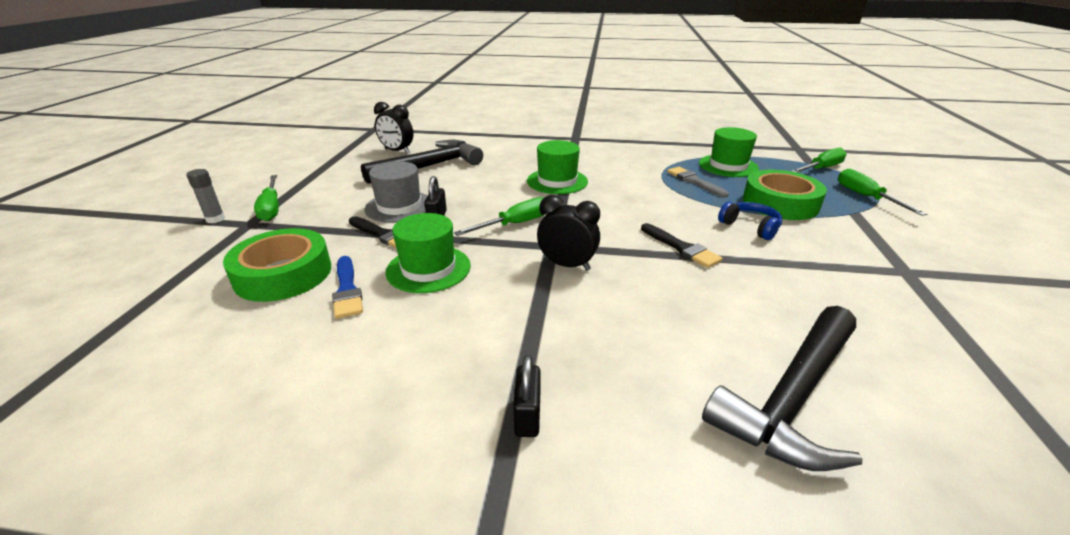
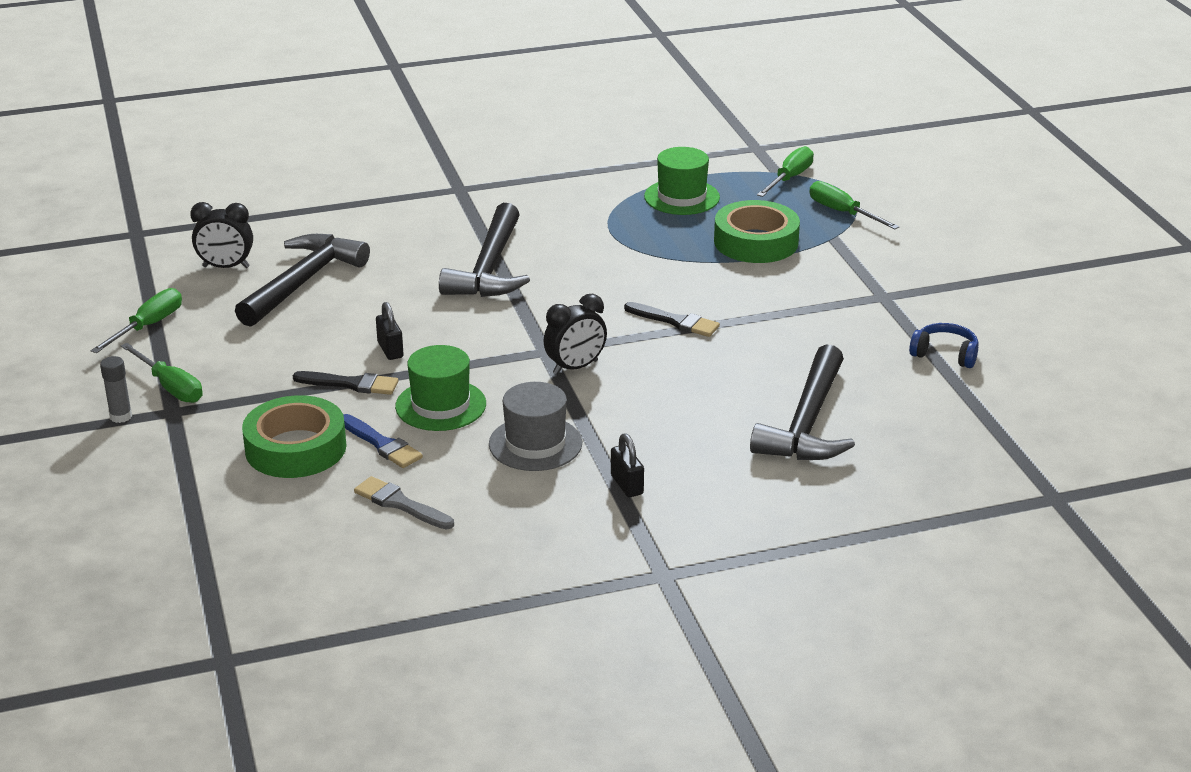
camera: 25 degrees left, 0 degrees up
(399, 207) = (330, 347): grey hat -> grey hat (535, 444)
(515, 224) = (486, 336): green screwdriver -> green screwdriver (148, 326)
(557, 181) = (489, 268): green hat -> black hammer
(567, 265) = (575, 367): black clock -> black clock turned 150 degrees clockwise
(694, 181) = (652, 231): grey brush -> grey brush (400, 504)
(750, 227) = (734, 281): blue headphones -> blue headphones (945, 354)

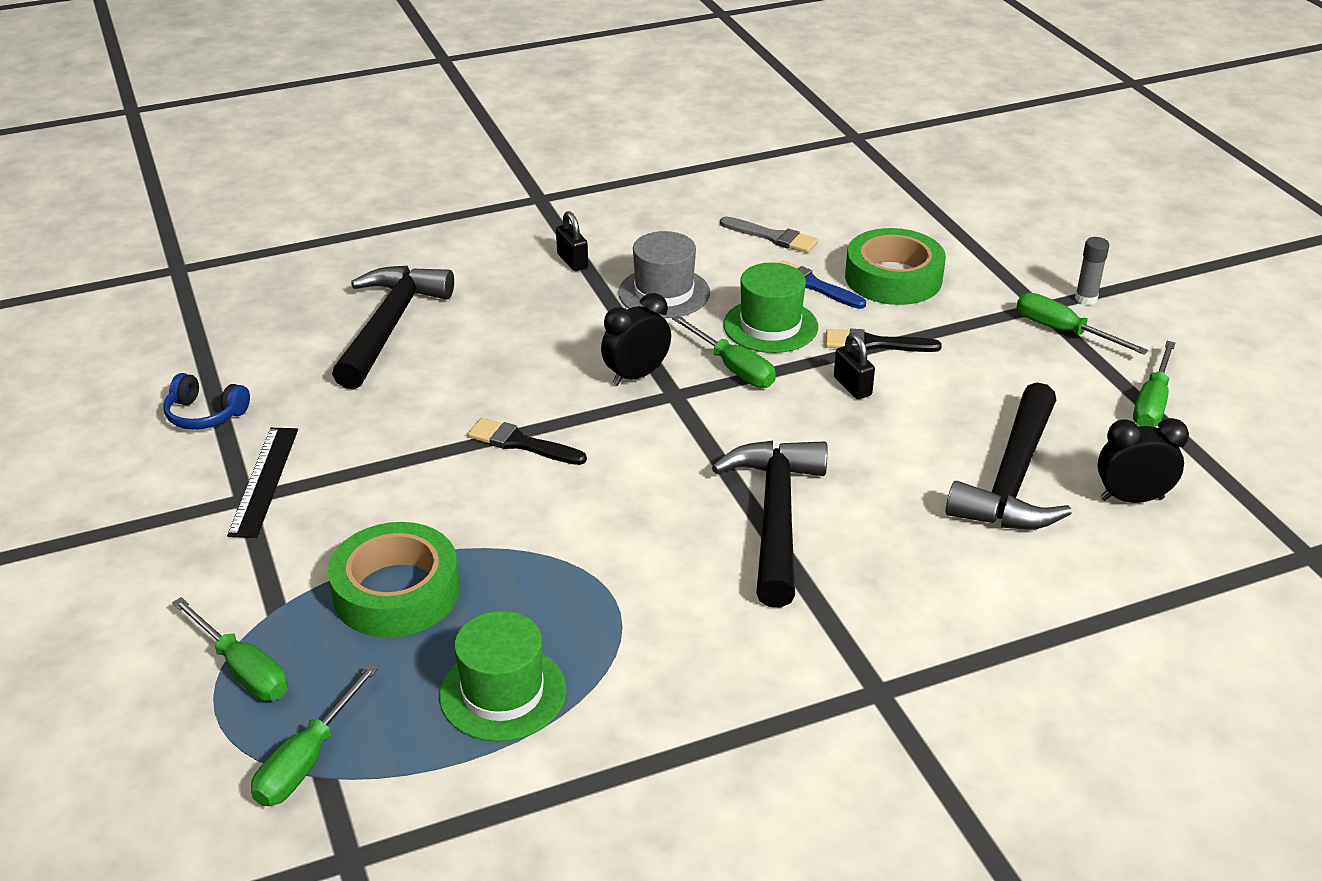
camera: 175 degrees right, 5 degrees up
(488, 370) = (733, 368): none -> green screwdriver
(873, 306) = (264, 481): none -> black ruler

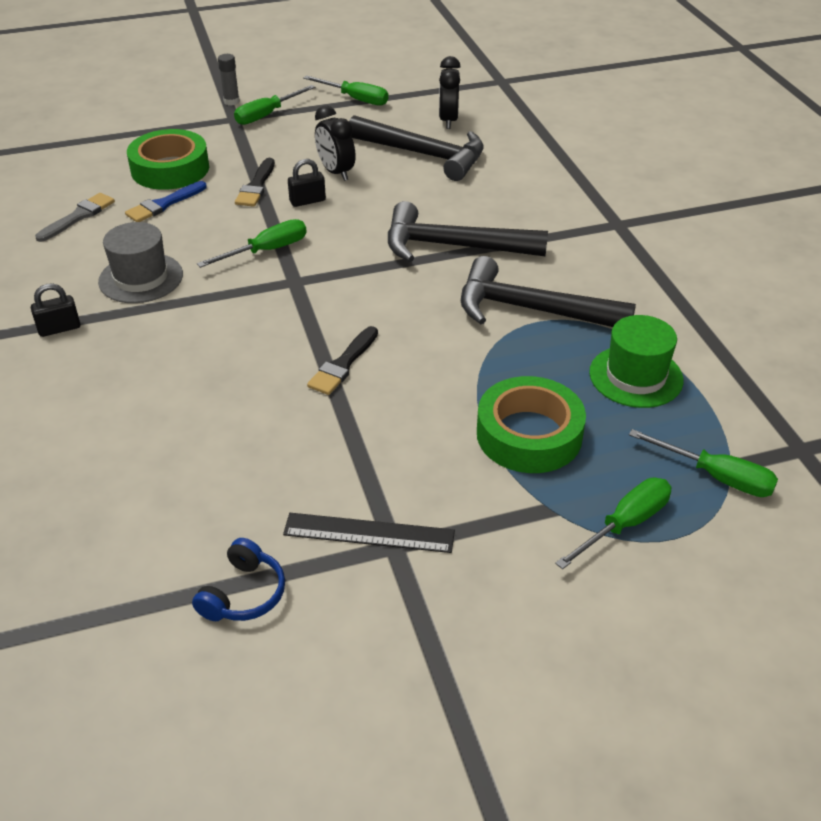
camera: 85 degrees left, 5 degrees up
(390, 326) = (124, 453): black hammer -> black hammer (531, 310)
(636, 376) = (262, 299): black clock -> black clock (336, 172)
(770, 326) = (214, 229): green hat -> none

